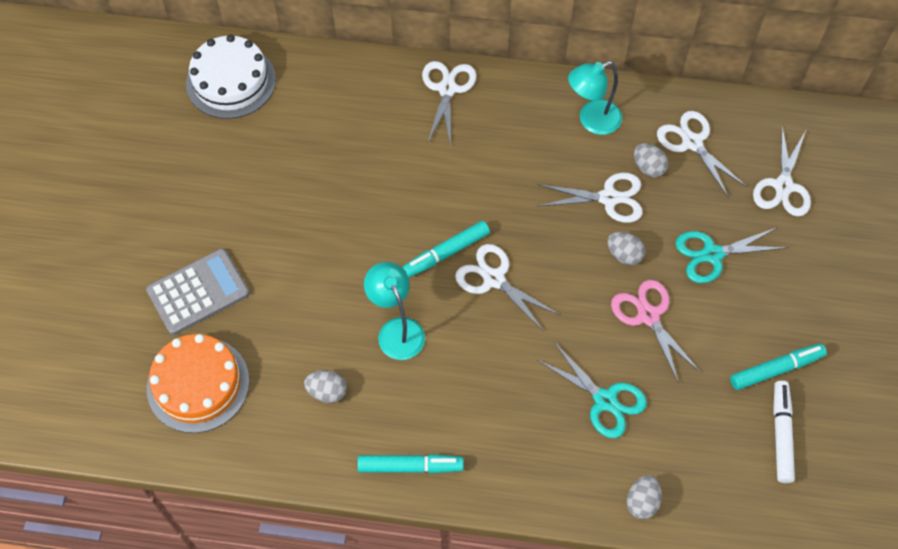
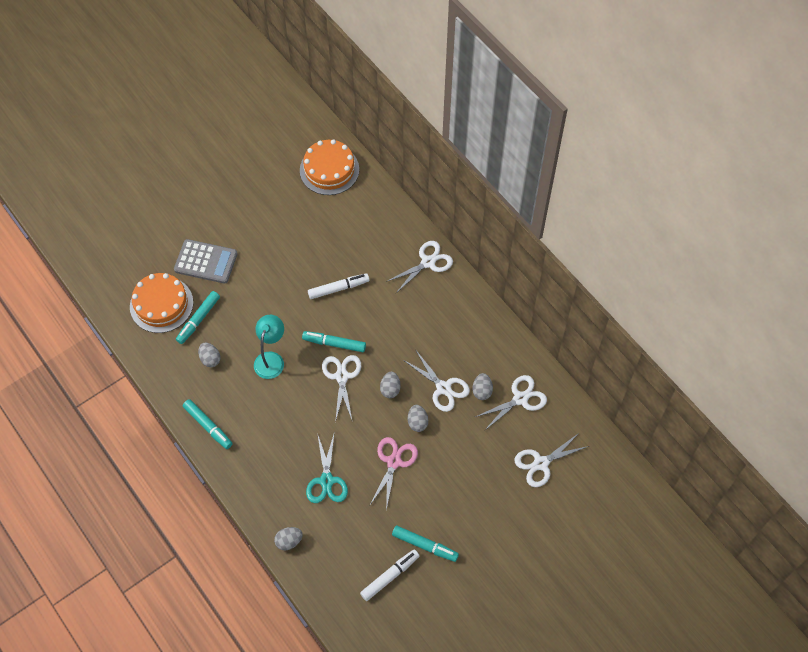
camera: 45 degrees right, 0 degrees up
(231, 81) = (329, 170): white cake -> orange cake
(263, 362) = (198, 320): none -> turquoise marker
(384, 193) = (338, 288): none -> white marker
(558, 247) = (390, 389): none -> grey egg
(592, 120) = (482, 342): turquoise lamp -> none
(692, 143) = (520, 399): white scissors -> white scissors turned 45 degrees clockwise
(712, 254) = (461, 462): turquoise scissors -> none

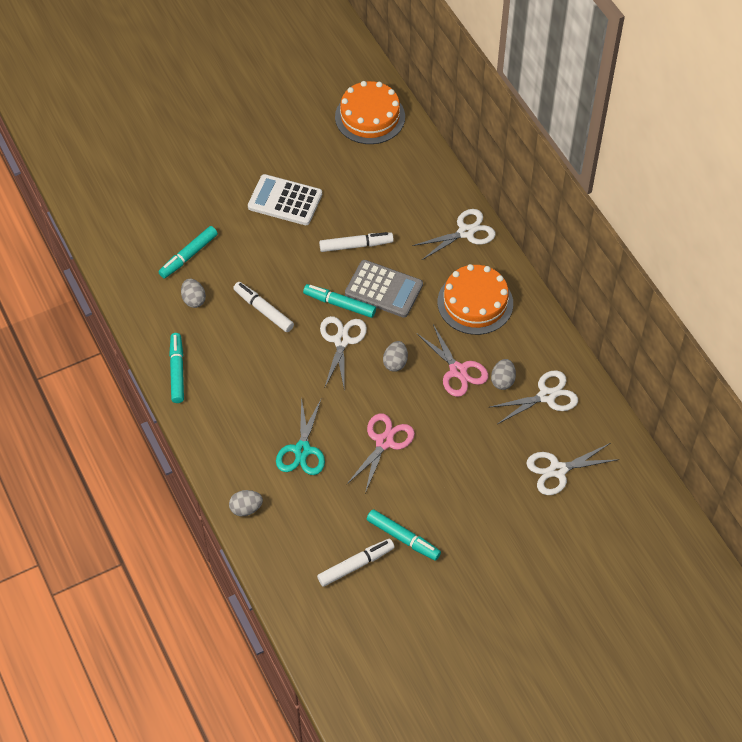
camera: 10 degrees right, 5 degrees down
(161, 304) = (149, 233): orange cake -> orange cake (475, 303)
(206, 262) = (209, 195): grey calculator -> grey calculator (384, 289)
(208, 426) = (177, 371): turquoise marker -> turquoise marker turned 150 degrees counterclockwise
(271, 257) = (285, 201): none -> white calculator
(271, 359) = (263, 310): turquoise lamp -> white marker
(417, 422) = (420, 403): grey egg -> none
(443, 388) = (458, 371): white scissors -> pink scissors

